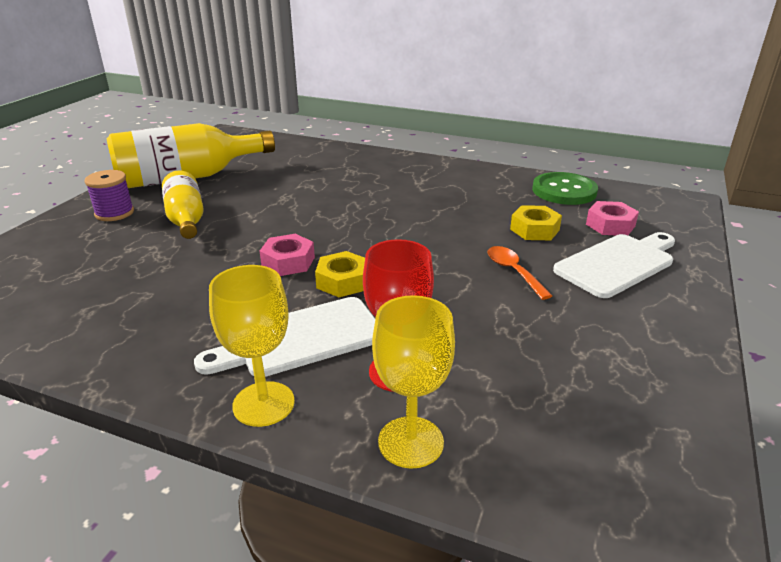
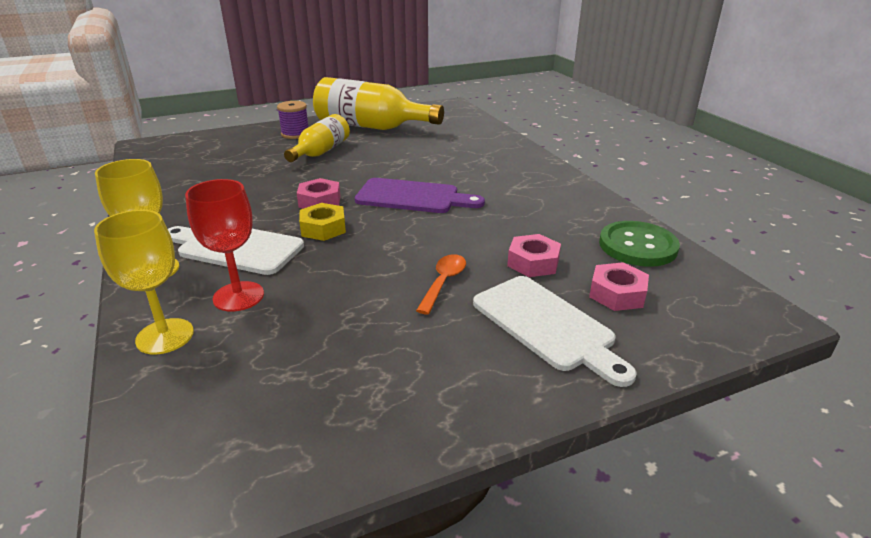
camera: 45 degrees right, 0 degrees up
(361, 222) = (413, 197): none -> purple cutting board
(534, 229) = (533, 262): yellow nut -> pink nut
(618, 264) = (547, 326): white cutting board -> white cutting board turned 45 degrees clockwise

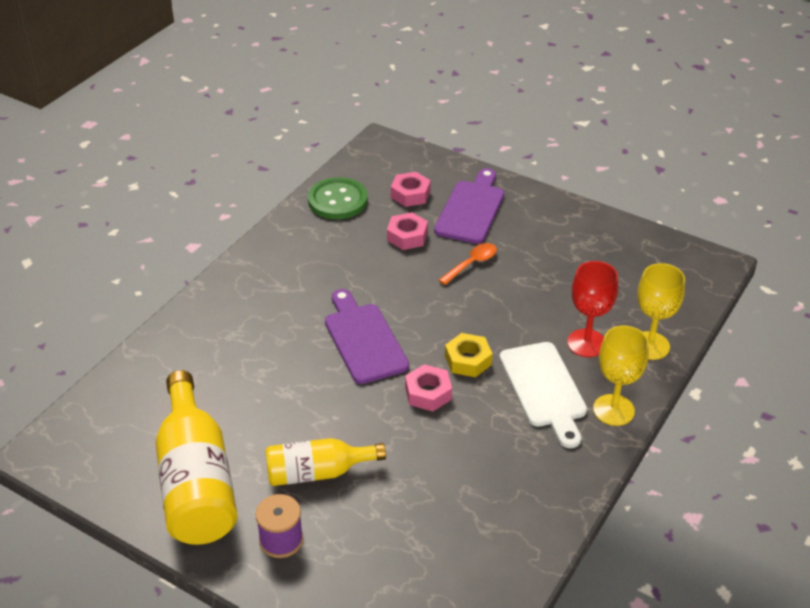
camera: 125 degrees left, 10 degrees up
(443, 282) = (472, 264): orange spoon -> orange spoon turned 150 degrees clockwise
(547, 326) = (471, 209): white cutting board -> purple cutting board

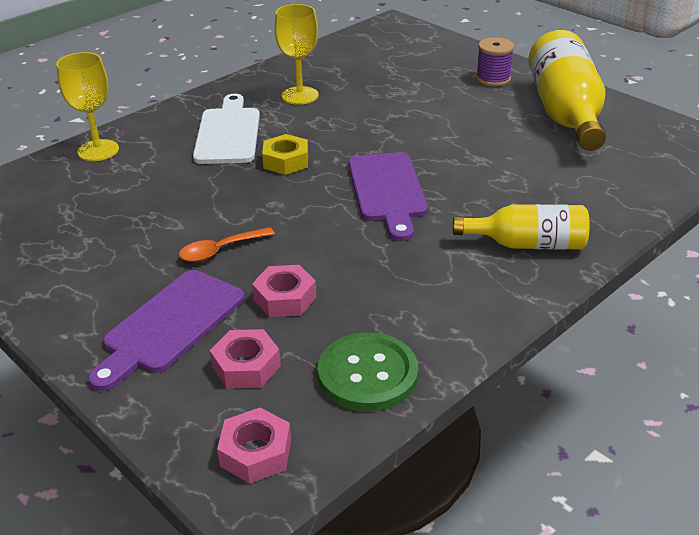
camera: 165 degrees left, 5 degrees down
(317, 472) = (458, 107): yellow bottle -> yellow bottle (527, 244)
(428, 393) = (339, 143): pink nut -> pink nut (256, 453)
(586, 343) = (157, 160): red goblet -> none
(613, 410) = (179, 114): yellow goblet -> yellow goblet (300, 96)

